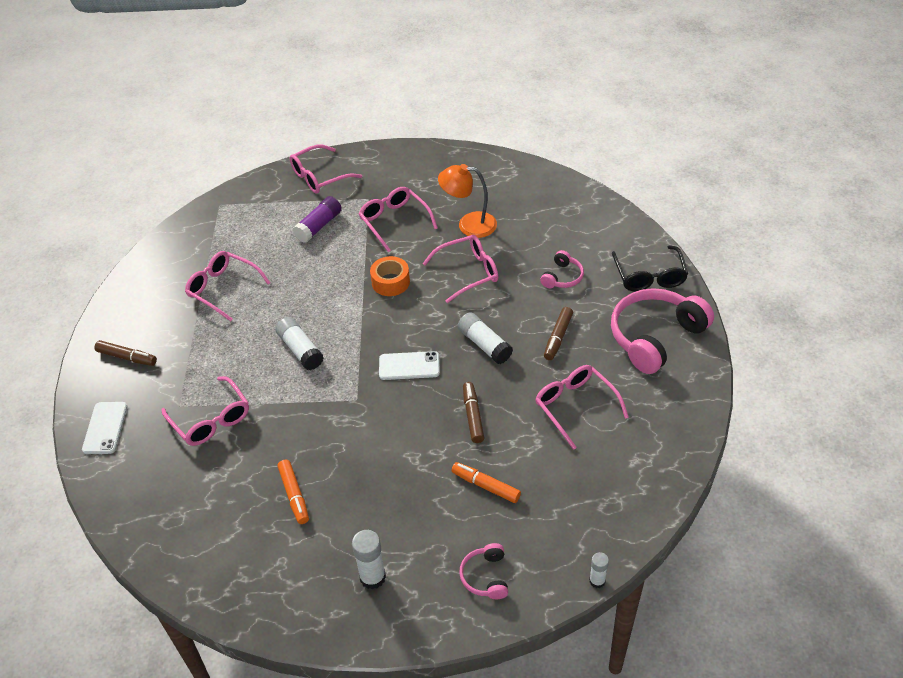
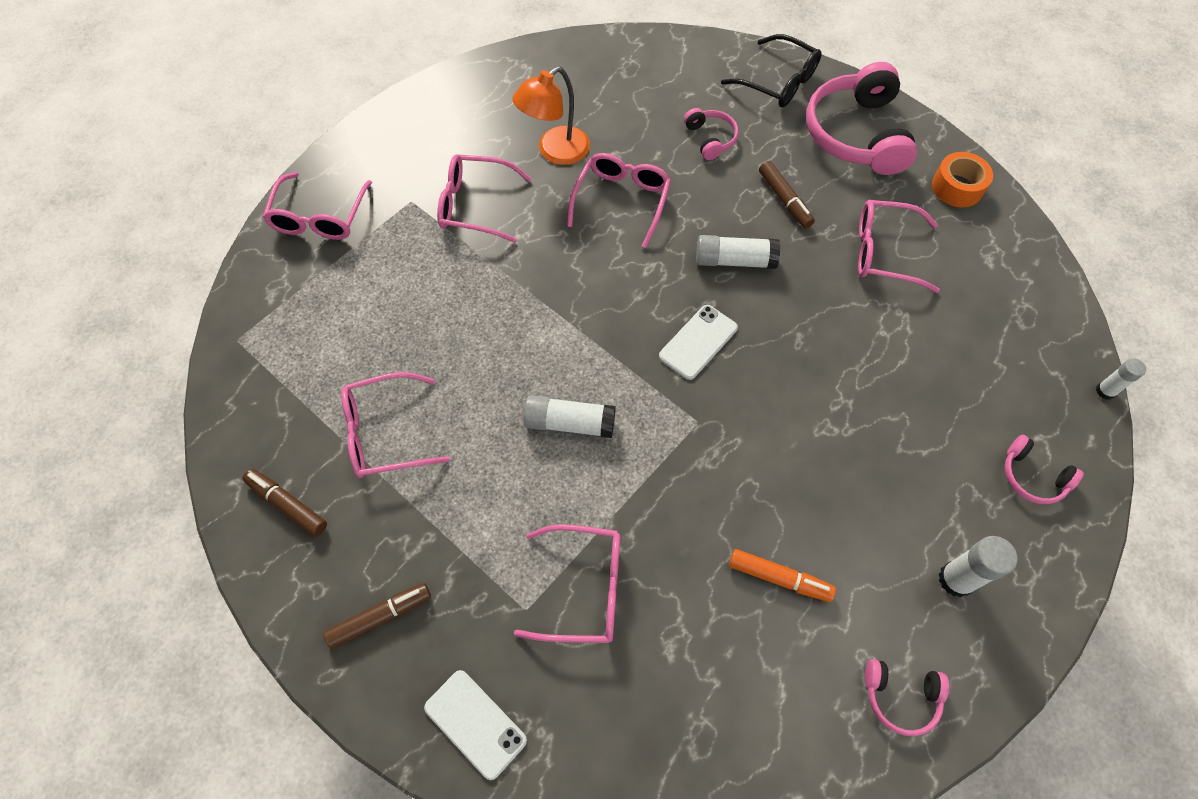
camera: 50 degrees left, 15 degrees up
(272, 593) = (900, 697): none -> pink headphones
(319, 226) = (398, 273): purple glue stick -> none
(390, 282) = (560, 272): orange tape -> orange tape (957, 187)
(473, 416) = (819, 338): brown marker -> brown marker (287, 505)
(486, 486) = (919, 394): orange marker -> none

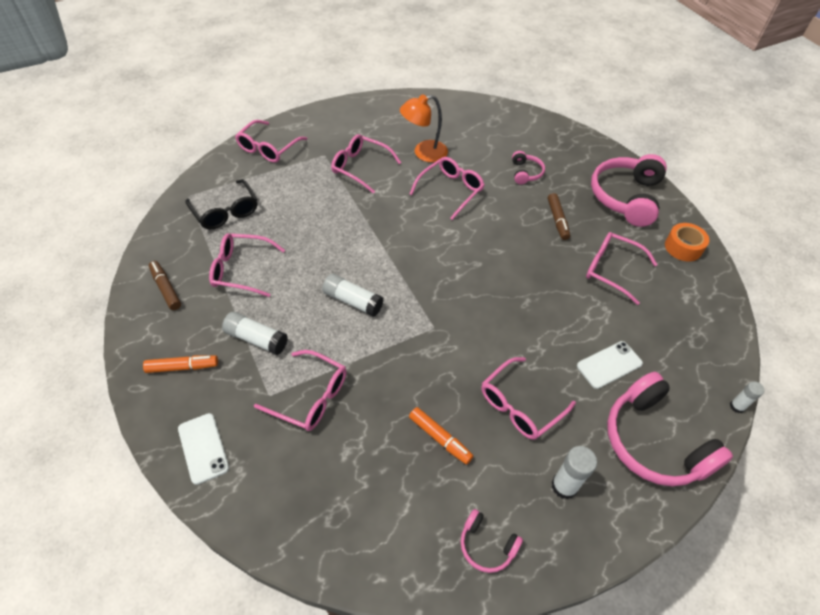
camera: 20 degrees right, 10 degrees down
(380, 617) = (182, 367): brown marker -> orange marker
(698, 342) = (458, 282): white phone -> white phone (609, 365)
(734, 260) = (506, 244): white glue stick -> white glue stick (256, 339)
(778, 82) = (587, 154): black glasses -> black glasses (226, 212)
(856, 492) = (520, 405): none -> pink glasses
(1032, 477) = (654, 442): pink headphones -> pink headphones, size x2.10

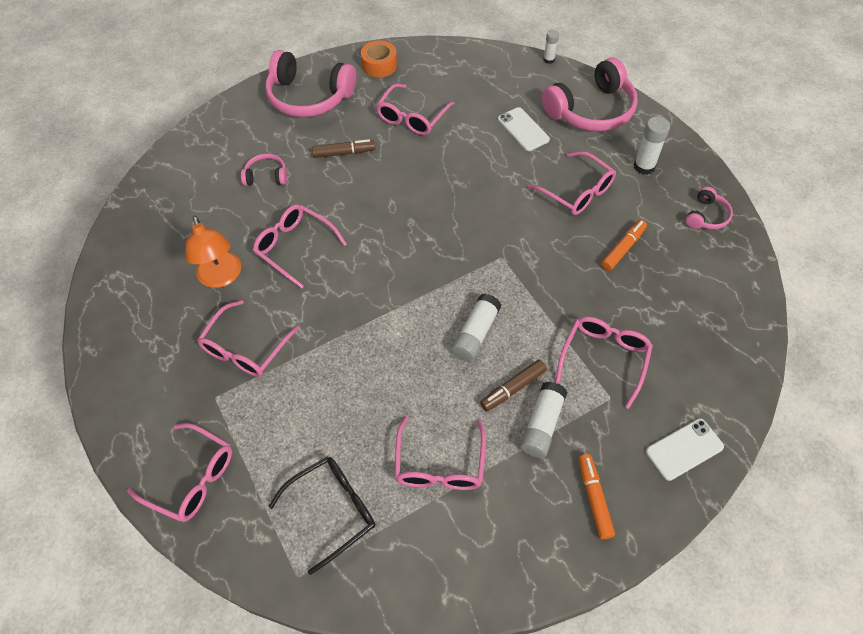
camera: 90 degrees left, 5 degrees up
(166, 289) = (480, 554): brown marker -> brown marker (513, 388)

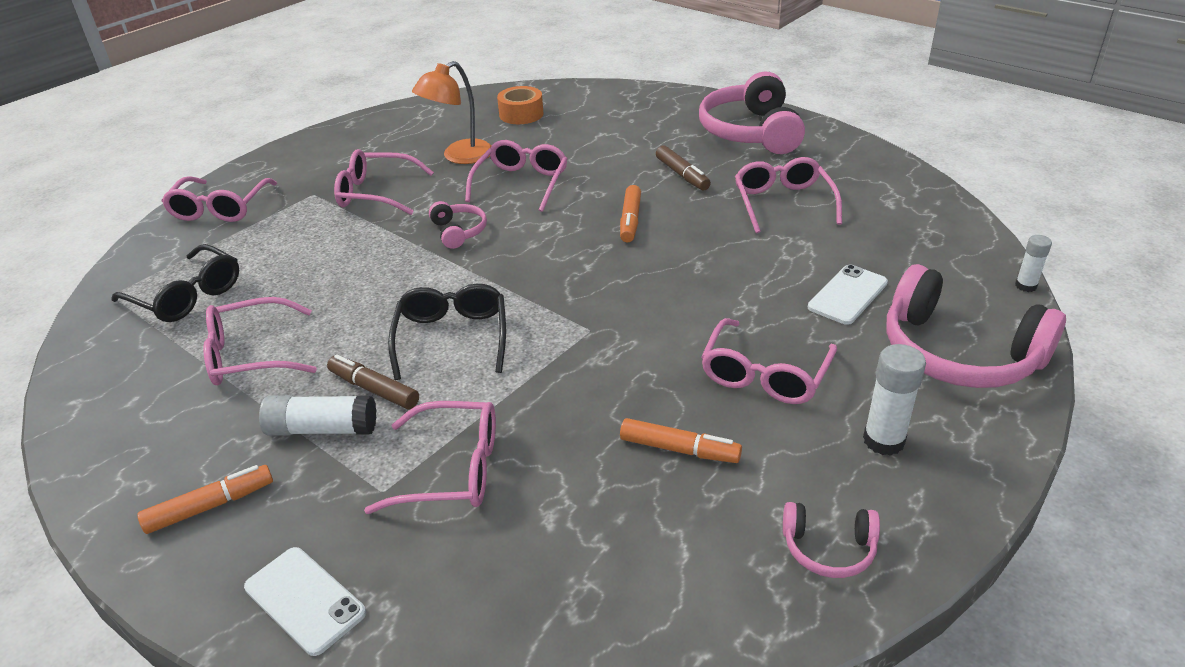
camera: 70 degrees right, 20 degrees down
(266, 176) = (610, 141): pink headphones -> pink headphones (459, 231)
(379, 65) = (851, 159): orange tape -> orange tape (521, 114)
(387, 199) = (630, 220): none -> orange marker
(412, 117) = (783, 203): pink glasses -> pink glasses turned 75 degrees clockwise
(475, 333) = (452, 337): white glue stick -> black glasses

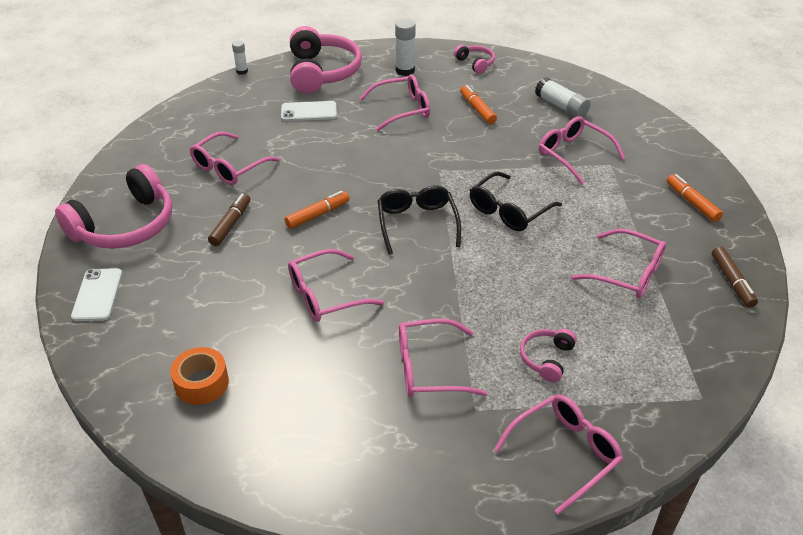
camera: 135 degrees left, 5 degrees up
(187, 296) = (644, 354): black glasses -> black glasses (417, 223)
(210, 506) = (692, 203): orange marker -> orange marker turned 45 degrees clockwise
(305, 600) = (669, 148): white phone -> white phone (97, 295)
(322, 429) = (616, 205): white glue stick -> white glue stick (561, 106)
(374, 389) = (575, 209): brown marker -> brown marker (732, 281)
(376, 193) = (429, 368): pink glasses -> pink glasses turned 120 degrees clockwise
(459, 156) = (321, 364): orange lamp -> none
(459, 231) = (419, 281): pink headphones -> pink headphones (546, 358)

